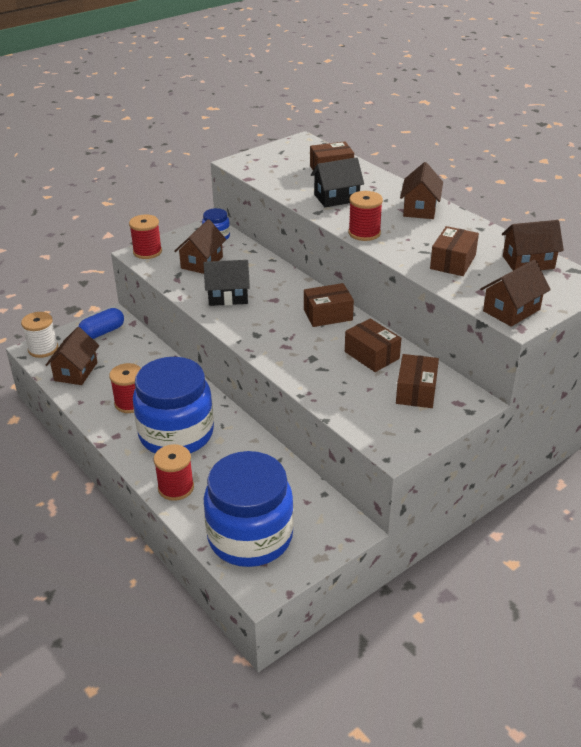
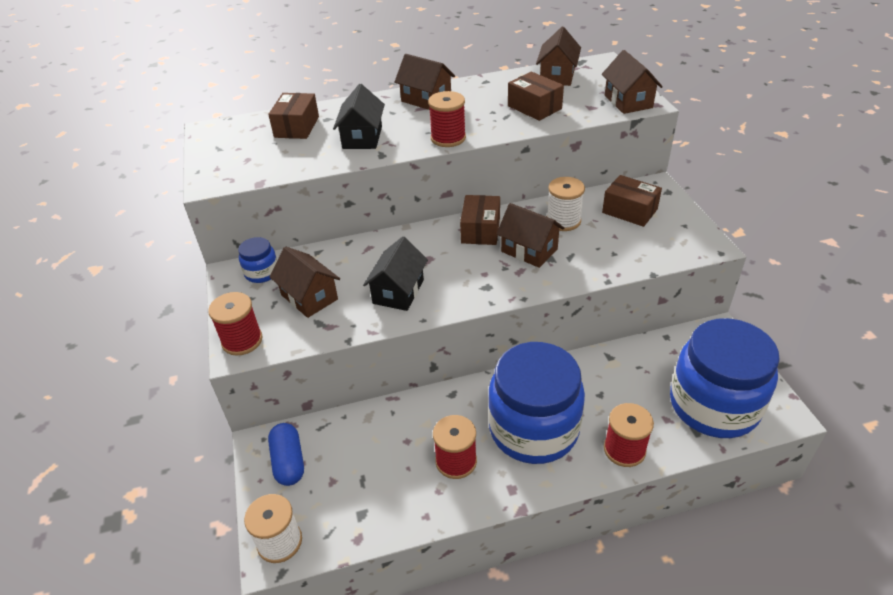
camera: 65 degrees left, 5 degrees up
(76, 371) = (358, 509): brown house -> brown house (529, 250)
(372, 355) = (563, 221): brown box -> white spool

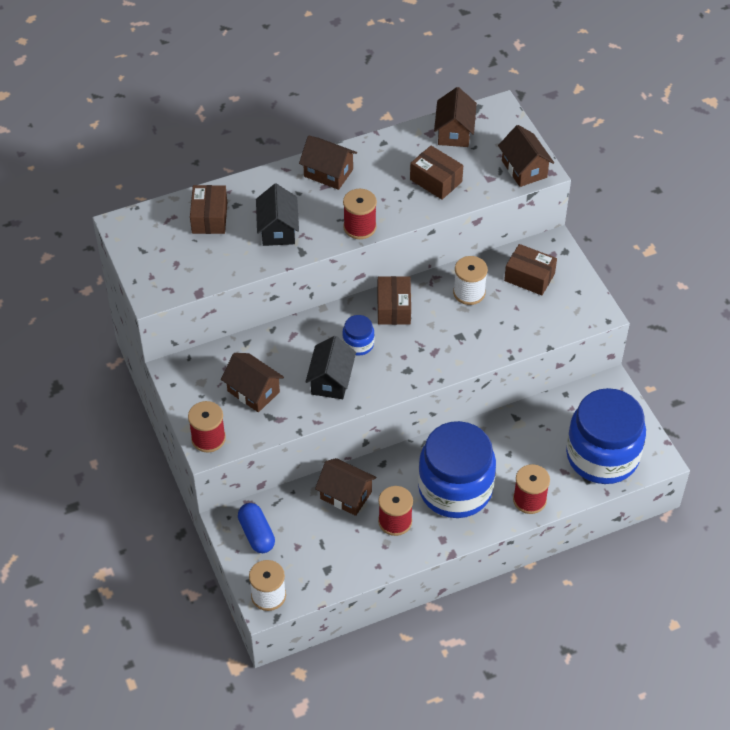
camera: 10 degrees left, 10 degrees up
(262, 272) = (201, 369): blue jar -> blue jar (358, 344)
(529, 250) = (440, 328): brown house -> brown house (346, 495)

